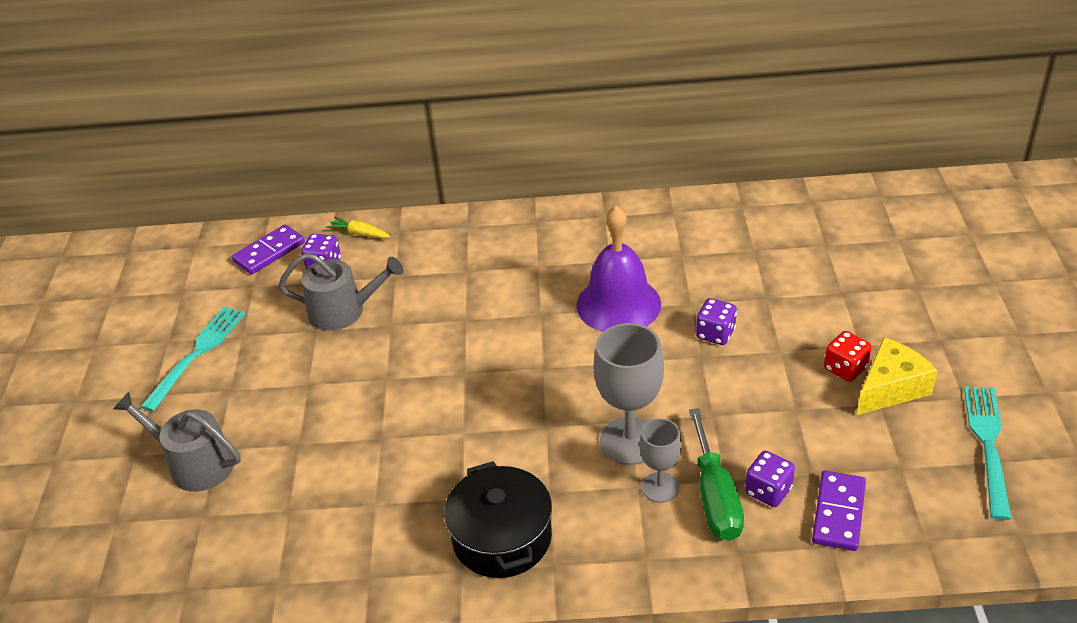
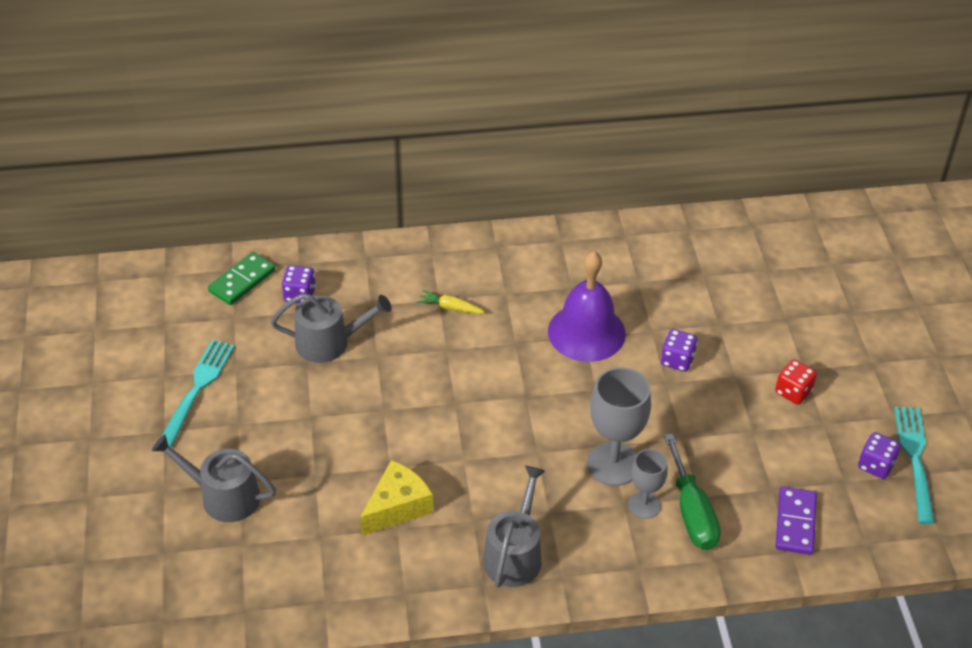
camera: 10 degrees left, 5 degrees up
(269, 252) = (242, 281): purple domino -> green domino
(359, 233) = (327, 260): yellow carrot -> yellow carrot (450, 307)
(502, 538) = (514, 554): black pot -> grey watering can
(768, 491) = (736, 505): purple dice -> purple dice (875, 465)
(890, 388) = (832, 409): yellow cheese -> yellow cheese (397, 507)

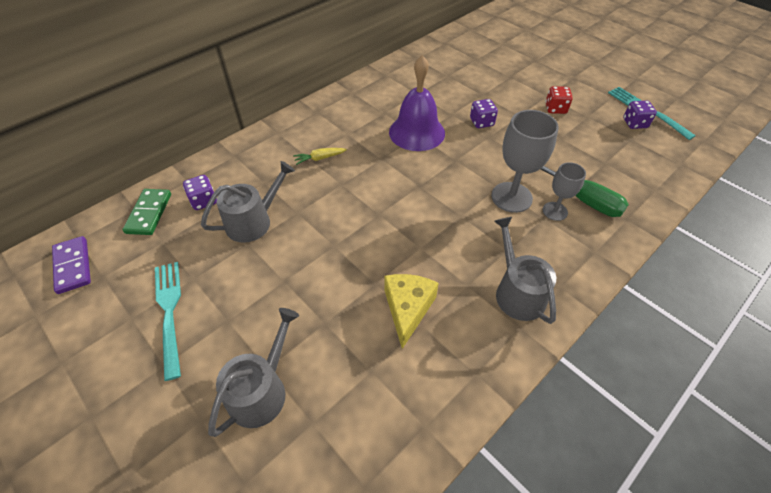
camera: 35 degrees left, 5 degrees up
(223, 496) = (261, 390): grey watering can -> grey watering can turned 135 degrees clockwise
(795, 523) = (638, 174): purple domino -> purple domino (73, 266)

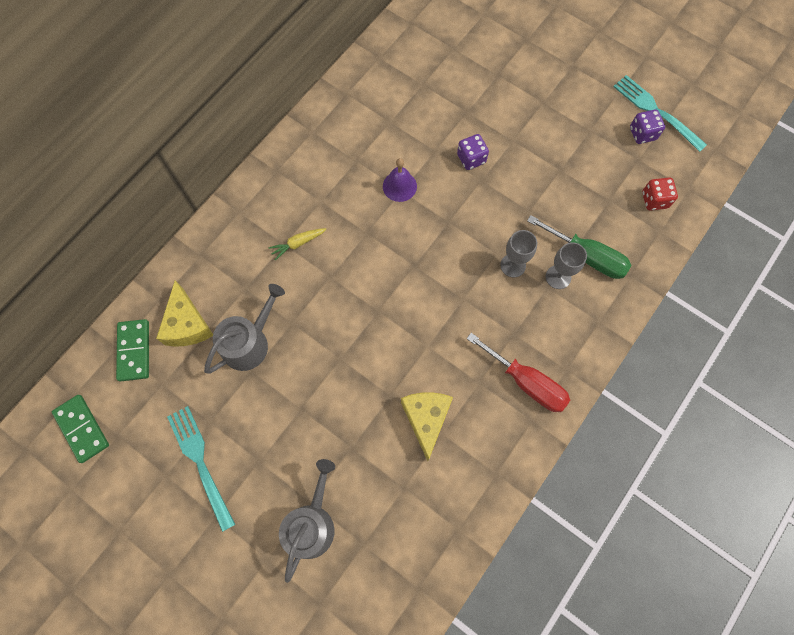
camera: 10 degrees left, 20 degrees up
(73, 266) = (82, 428): purple domino -> green domino
(204, 201) = (187, 324): purple dice -> yellow cheese
(417, 132) = (399, 186): purple bell -> purple bell, size x0.53
(511, 197) = (513, 265): grey goblet -> grey goblet, size x0.59
(517, 292) = (526, 382): grey watering can -> red screwdriver
(555, 109) = (553, 123): red dice -> red dice (654, 200)

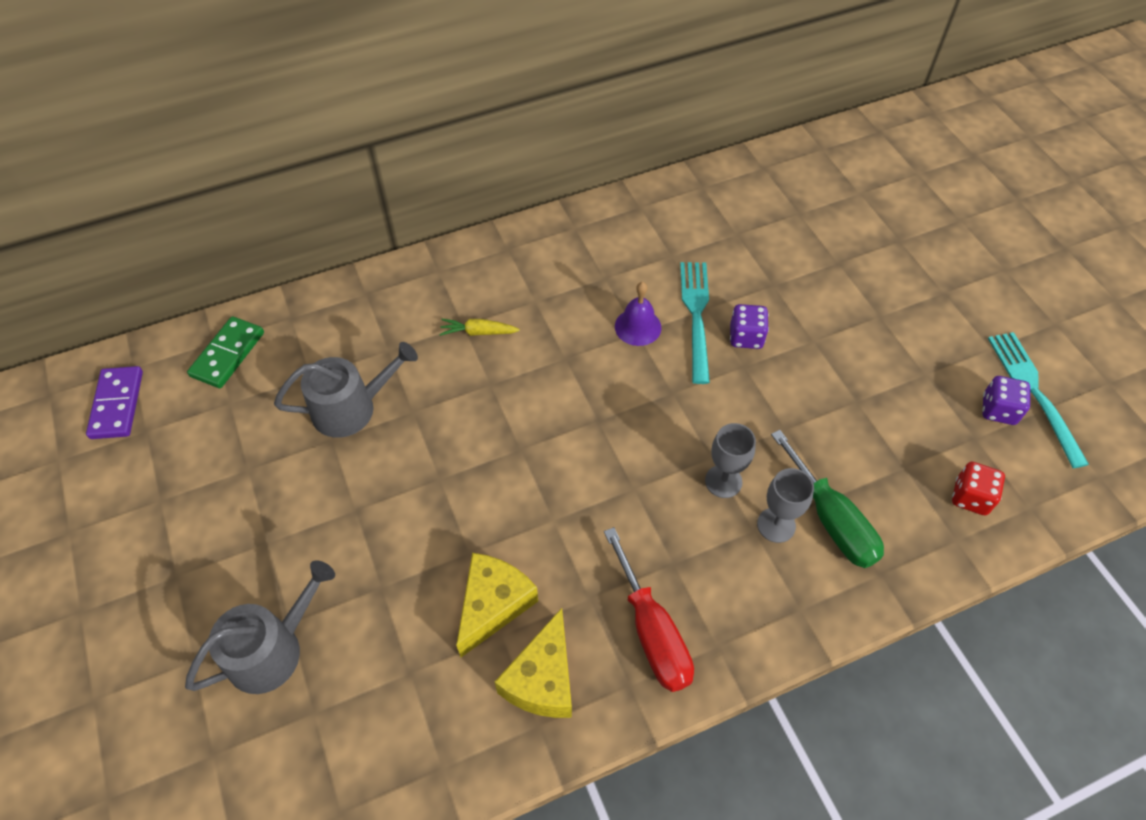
camera: 30 degrees right, 15 degrees down
(82, 428) = (117, 404): green domino -> purple domino
(187, 324) = (301, 356): yellow cheese -> yellow cheese (543, 679)
(200, 463) = (205, 507): turquoise fork -> turquoise fork (696, 316)

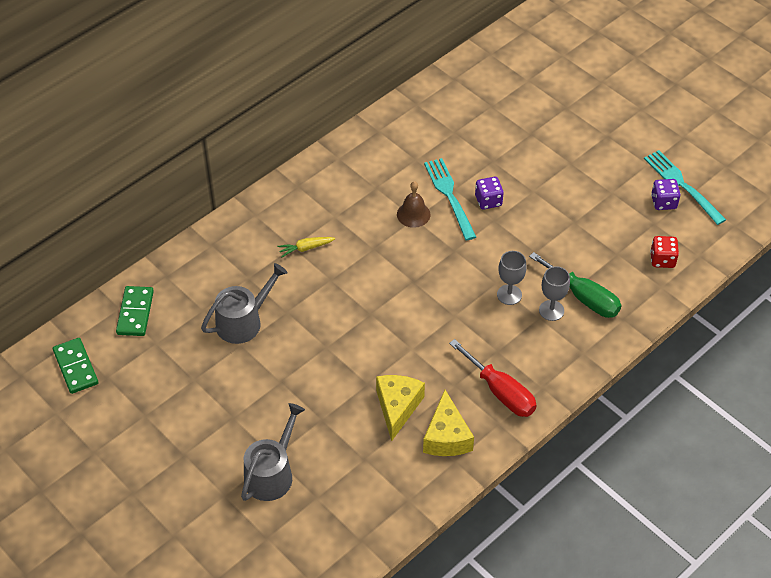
camera: 20 degrees left, 5 degrees down
(117, 404) = (76, 367): purple domino -> green domino
(638, 327) = (413, 214): purple bell -> brown bell

